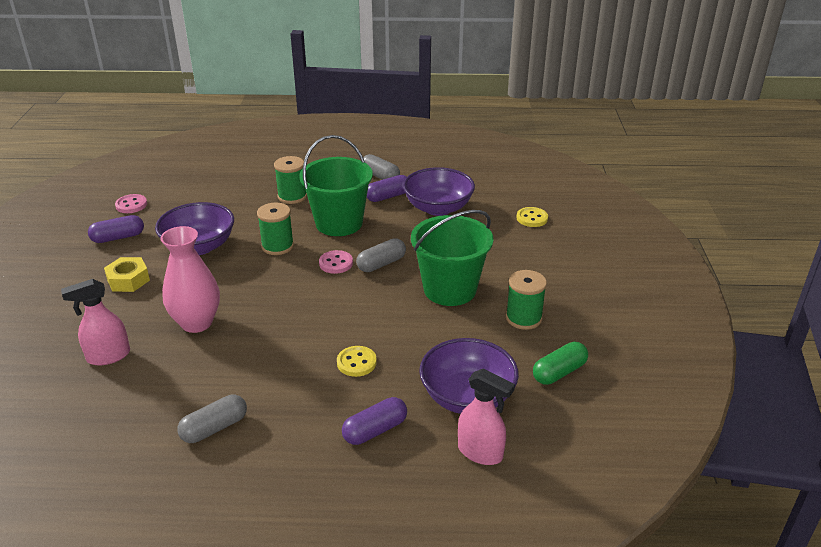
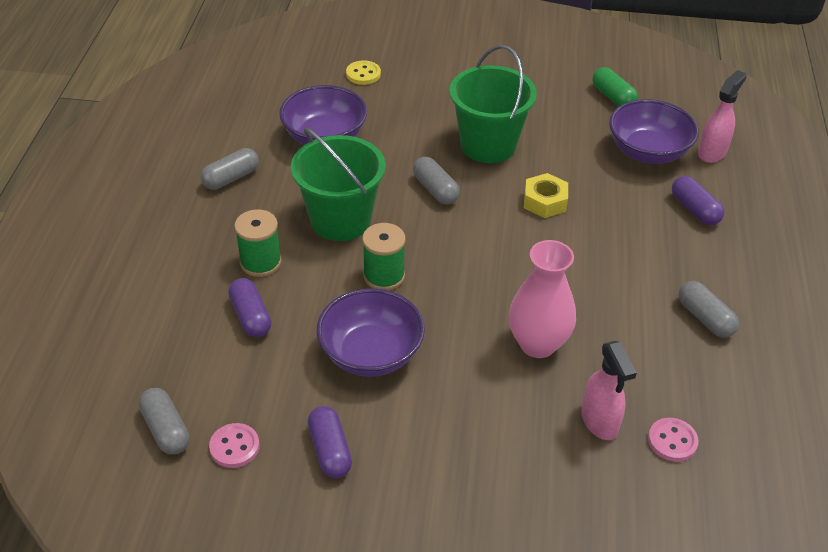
camera: 85 degrees left, 10 degrees up
(128, 280) = (442, 423): yellow nut -> yellow nut (545, 201)
(151, 182) = (166, 430): none -> grey capsule
(336, 263) = (429, 225): pink button -> pink button (672, 441)
(356, 362) = (604, 217): yellow button -> none
(388, 196) = (286, 175): purple capsule -> purple capsule (250, 316)
(523, 318) = (537, 105): green spool -> none

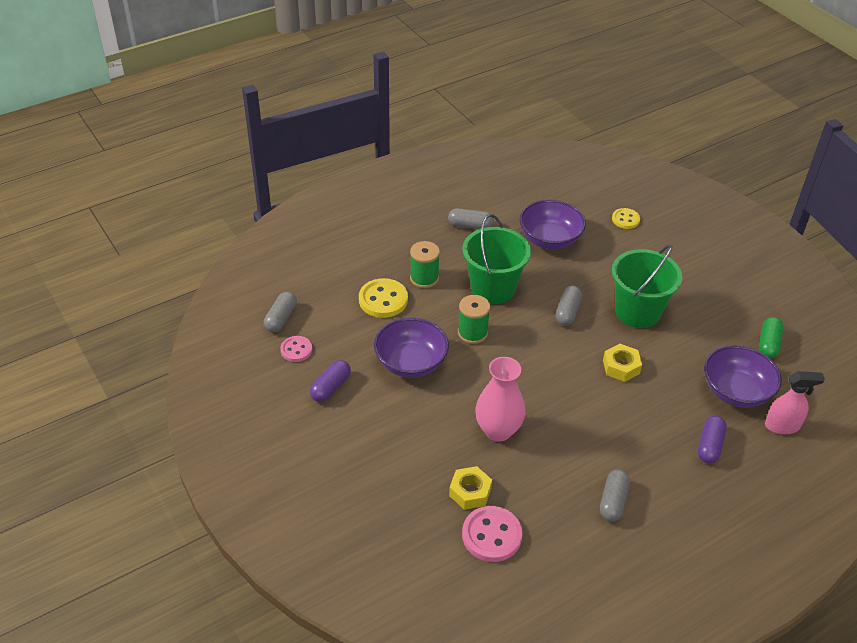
camera: 50 degrees right, 0 degrees up
(250, 316) = (383, 300): purple capsule -> yellow button
(599, 421) = (470, 492): pink spray bottle -> yellow nut
(672, 441) = (491, 535): pink button -> pink button, size x1.63

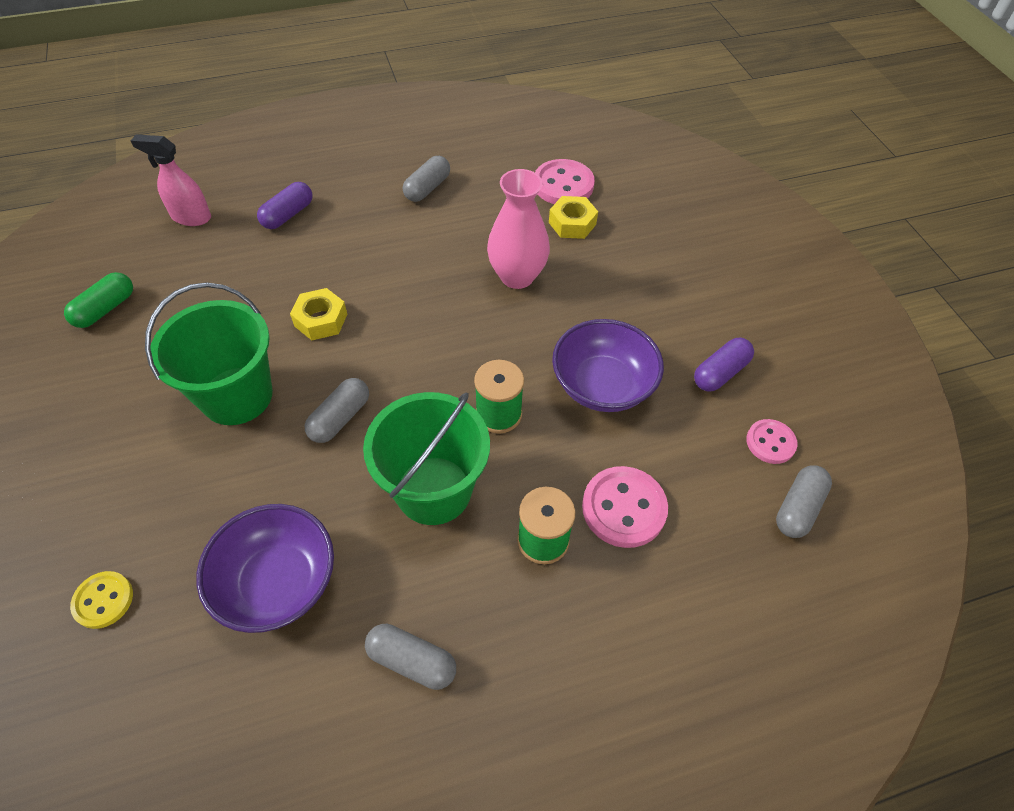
camera: 165 degrees left, 10 degrees up
(383, 300) = (623, 508): yellow button -> pink button
(736, 391) = (205, 262): purple bowl -> none

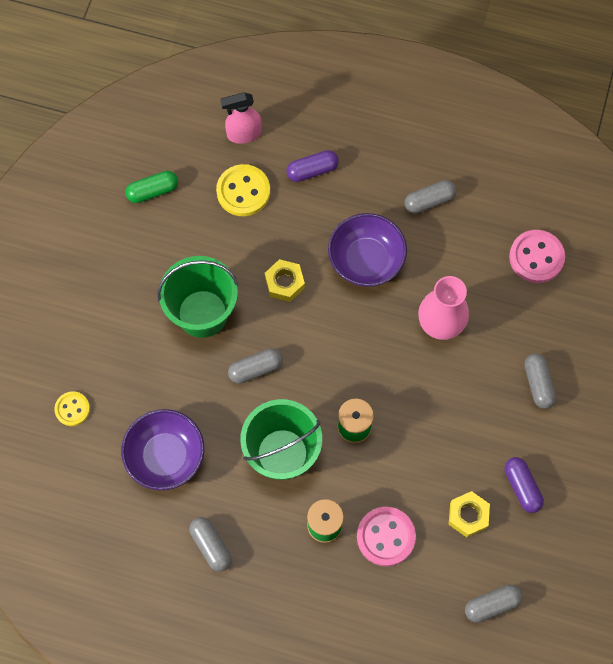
camera: 35 degrees right, 15 degrees up
(191, 217) = (243, 134): pink spray bottle -> pink spray bottle turned 60 degrees counterclockwise
(220, 263) = (243, 191): none -> yellow button
(572, 223) = (515, 300): yellow nut -> yellow nut (468, 515)
(602, 385) = (435, 447): purple bowl -> purple bowl (366, 260)
(653, 277) = (538, 384): none -> grey capsule
(720, 373) = (522, 487): purple capsule -> purple capsule turned 75 degrees clockwise
(770, 442) = (512, 555): pink button -> none

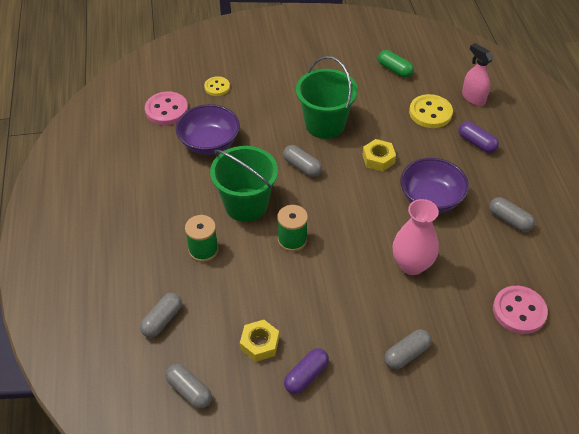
camera: 65 degrees right, 20 degrees down
(211, 546) = (155, 190): grey capsule -> grey capsule (162, 320)
(386, 537) = (213, 292): pink button -> pink button (166, 110)

